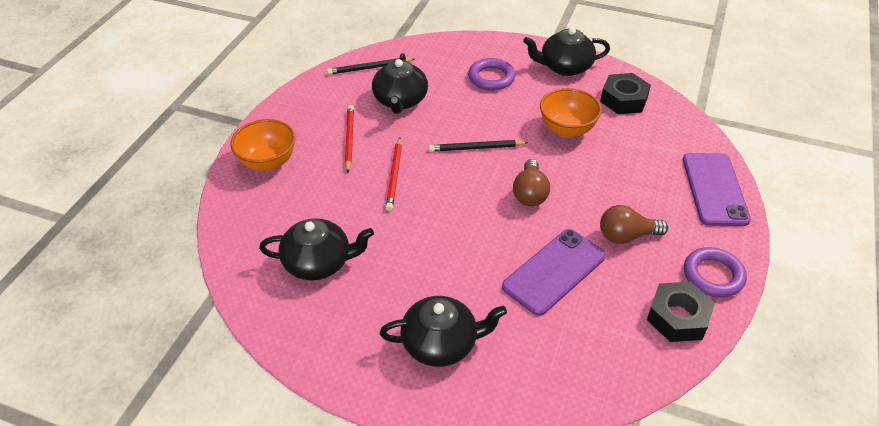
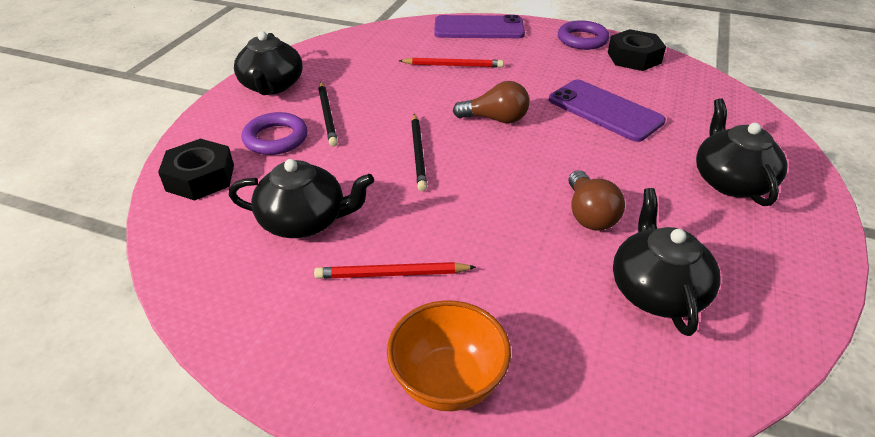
camera: 90 degrees left, 5 degrees down
(369, 68) = (205, 259): black pencil -> black pencil (327, 115)
(395, 175) = (473, 222): red pencil -> red pencil (453, 65)
(567, 129) = (389, 91): orange bowl -> none
(624, 99) = (343, 57): black nut -> black nut (200, 178)
(626, 236) = (546, 71): brown light bulb -> brown light bulb (589, 214)

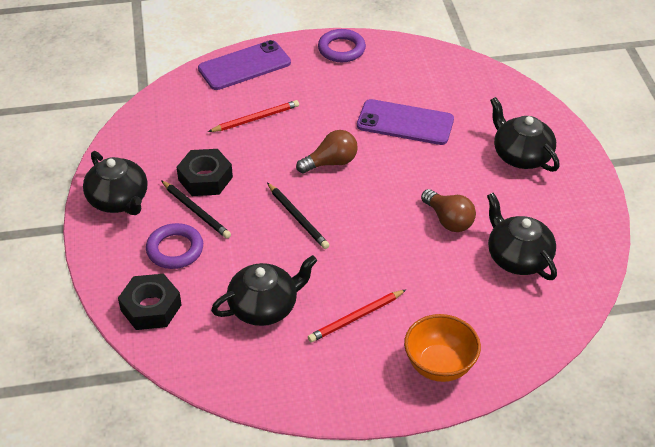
camera: 30 degrees left, 5 degrees up
(634, 58) = (394, 56): black nut -> black nut (205, 178)

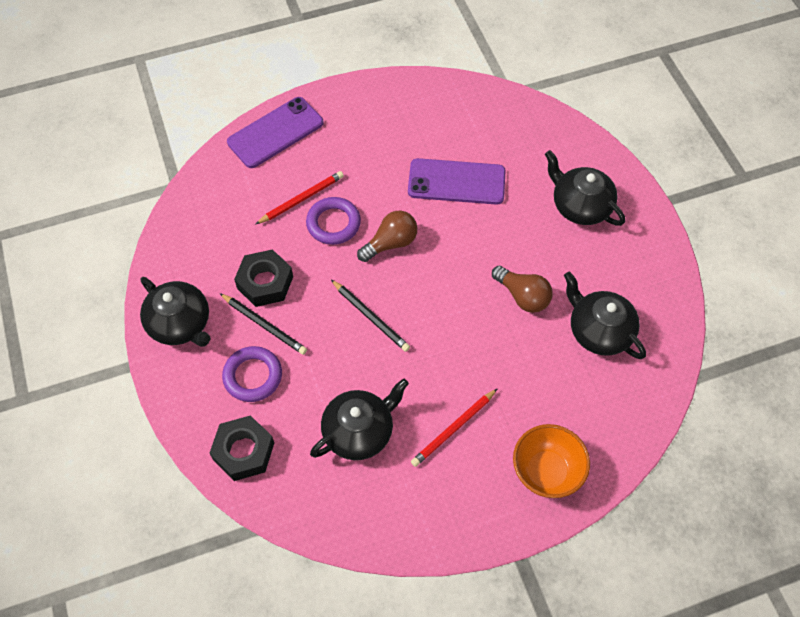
camera: 10 degrees left, 15 degrees up
(341, 49) = (373, 97): purple ring -> purple ring (333, 223)

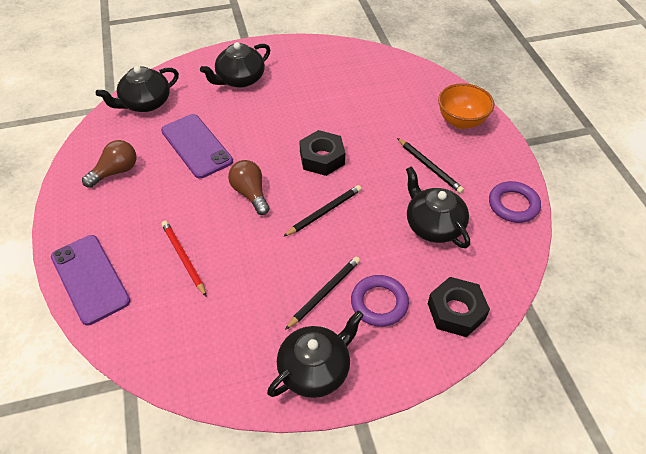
camera: 85 degrees left, 10 degrees down
(265, 282) = (276, 291): black nut -> black nut (322, 158)
(333, 223) = (219, 234): purple ring -> purple ring (513, 205)
(454, 429) = (429, 167): red pencil -> black pencil
(456, 182) = (196, 146): purple phone -> purple phone turned 45 degrees counterclockwise
(522, 296) = (316, 118): brown light bulb -> brown light bulb (116, 172)
(599, 331) = (350, 83): black teapot -> black teapot (145, 103)

